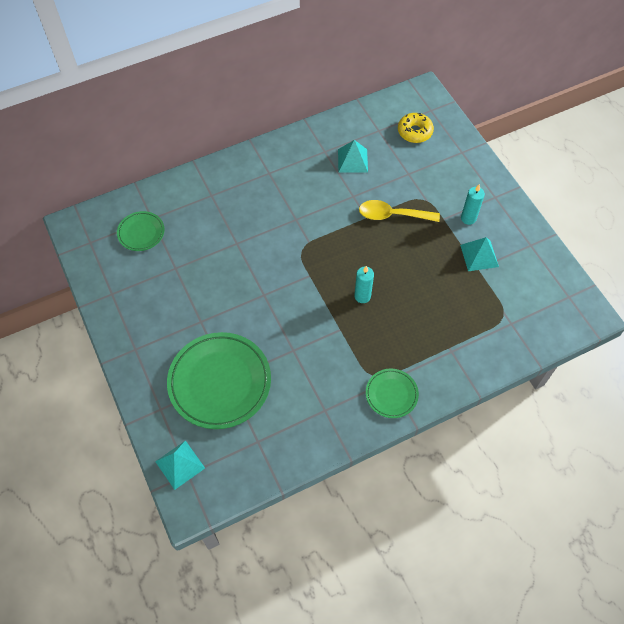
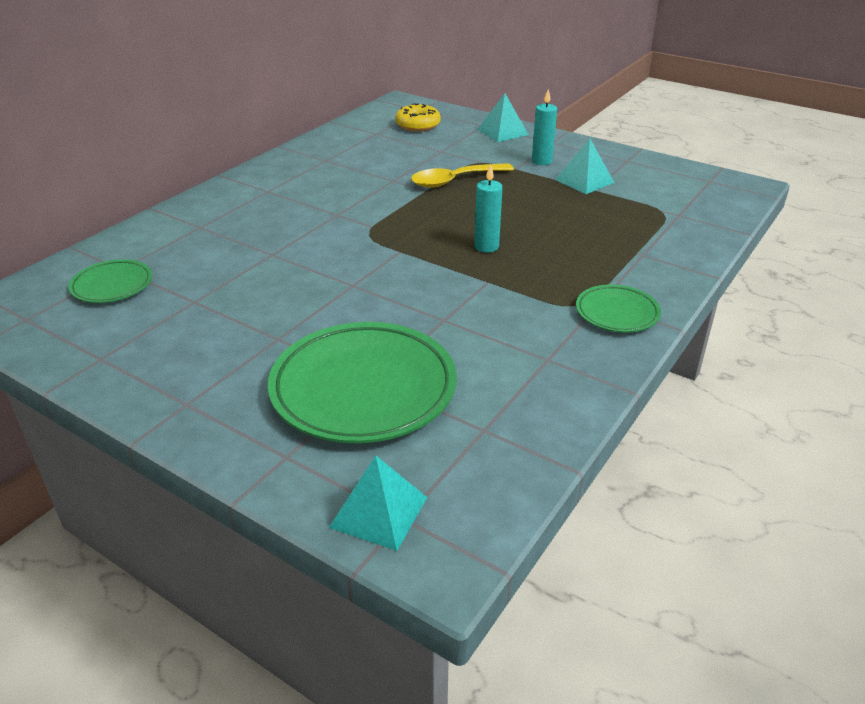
camera: 30 degrees left, 25 degrees down
(352, 160) = (366, 158): turquoise pyramid -> turquoise pyramid (502, 132)

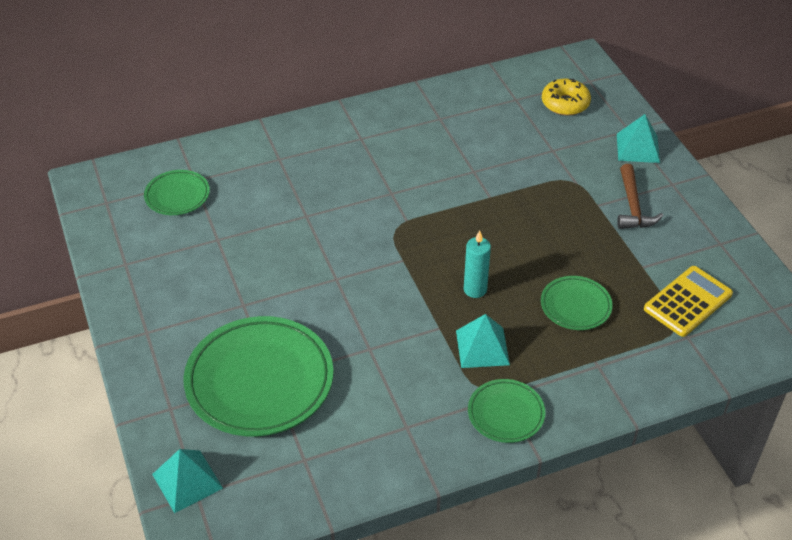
camera: 35 degrees right, 10 degrees up
(454, 181) = (526, 196): yellow spoon -> none
(541, 161) = (633, 206): turquoise candle -> brown hammer
(577, 227) = (575, 306): none -> green plate
(584, 181) = (645, 251): turquoise pyramid -> turquoise pyramid (482, 347)
(651, 196) = (688, 302): none -> yellow calculator

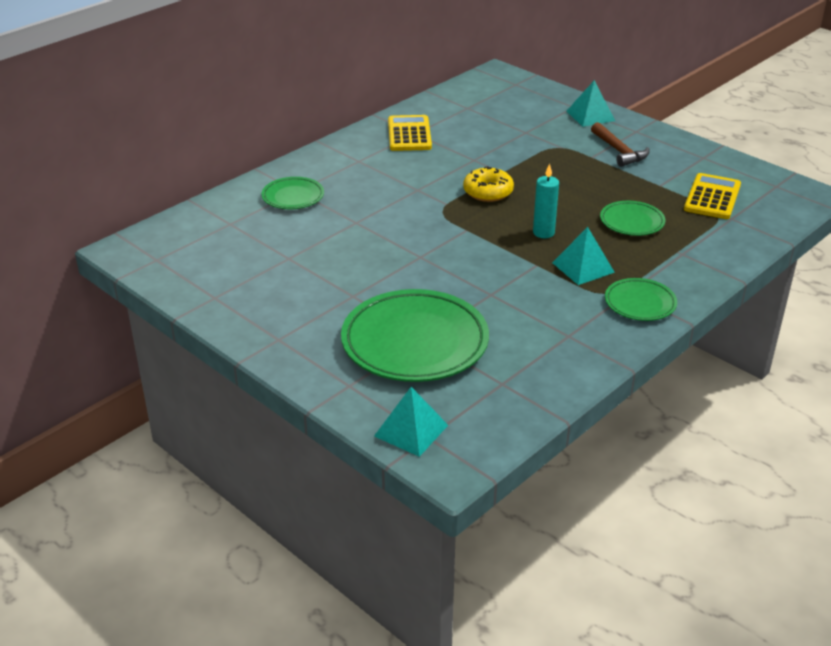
camera: 25 degrees left, 10 degrees down
(177, 196) = (223, 238): green plate -> green plate (293, 197)
(433, 118) = (409, 134): none -> yellow calculator
(565, 103) = (509, 102): yellow donut -> yellow donut (488, 192)

